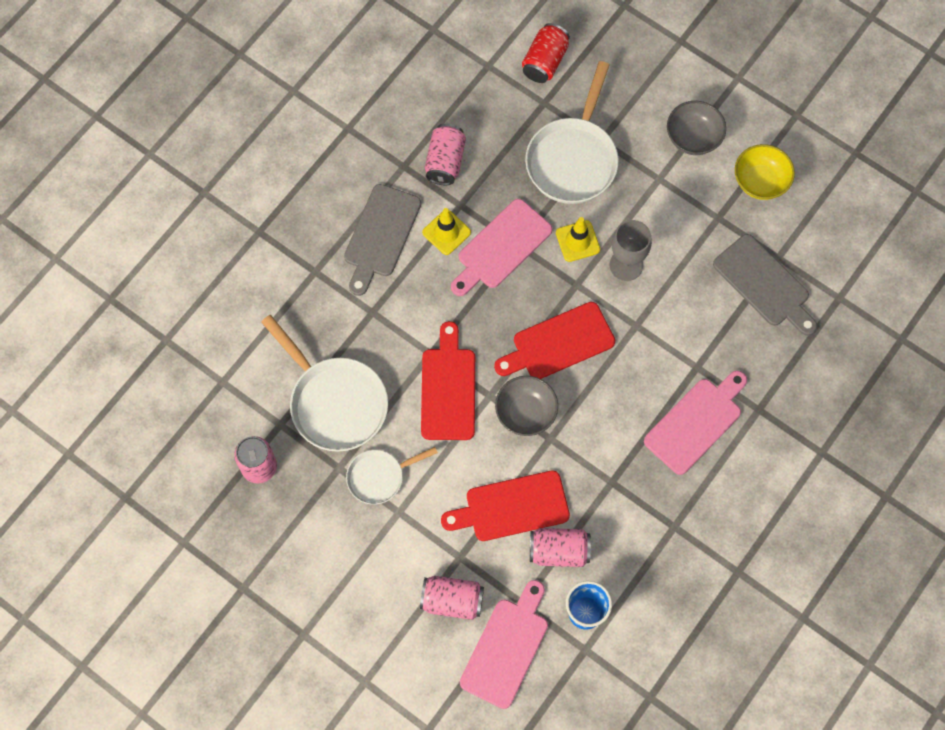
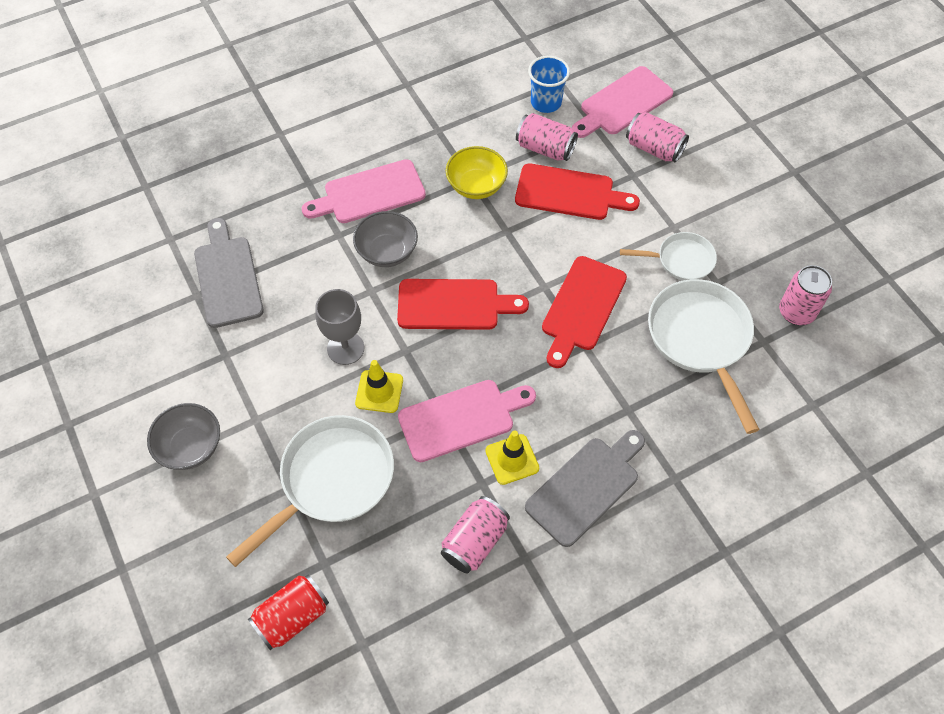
camera: 155 degrees left, 10 degrees down
(525, 413) = (518, 259): grey bowl -> grey bowl (387, 252)
(760, 181) = (158, 372): yellow bowl -> yellow bowl (476, 186)

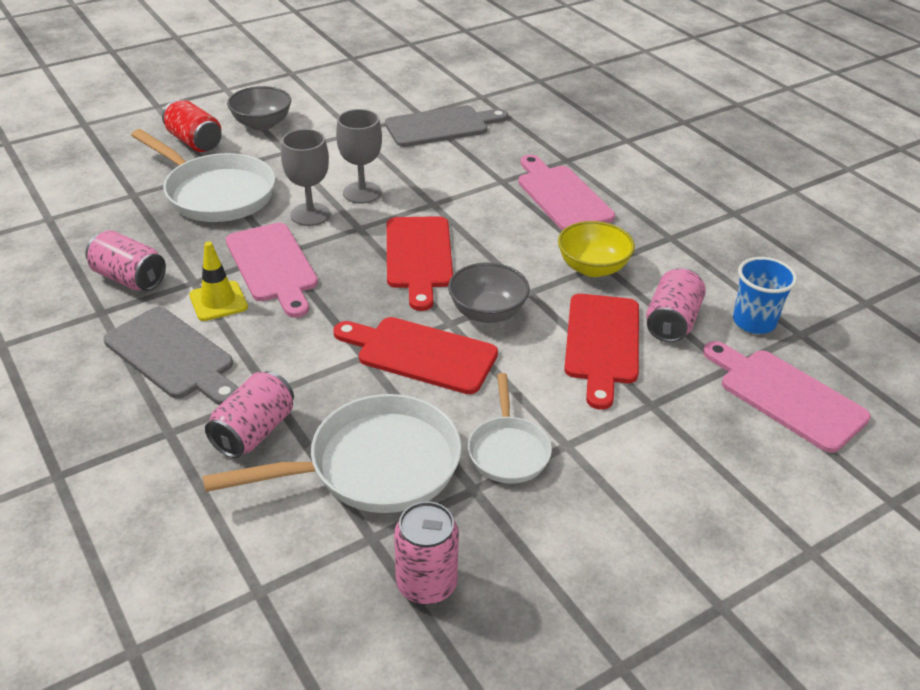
camera: 85 degrees right, 20 degrees down
(292, 617) = (88, 182): red can -> red can (195, 142)
(379, 391) = (310, 214): yellow traffic cone -> grey goblet
(387, 252) = (484, 211): grey bowl -> grey bowl (487, 312)
(654, 148) = (710, 428): pink can -> pink can (254, 431)

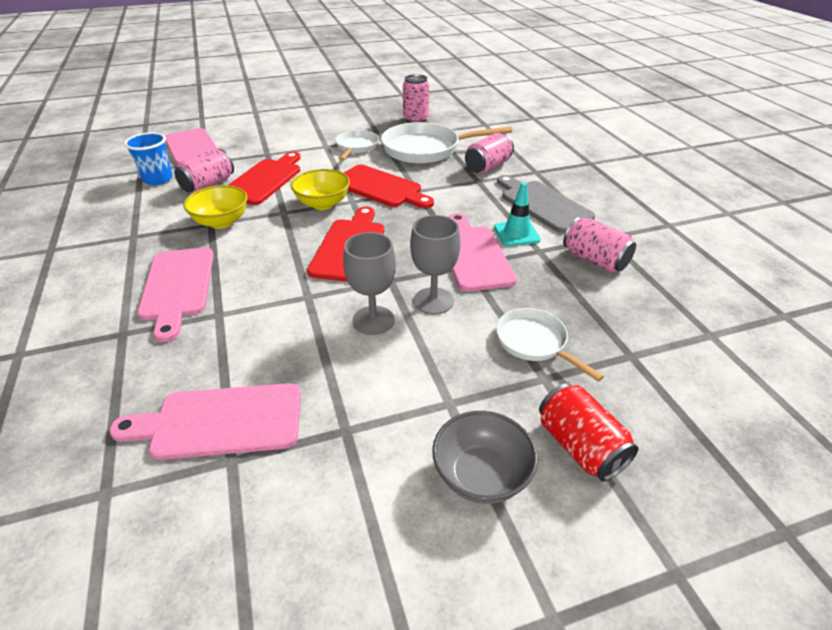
camera: 165 degrees left, 0 degrees up
(215, 193) = (534, 343): white pan -> white pan, size x0.57
(218, 301) = (516, 234): yellow traffic cone -> turquoise traffic cone
(441, 126) = (220, 422): grey cutting board -> pink cutting board
(487, 312) = (323, 204): grey bowl -> yellow bowl

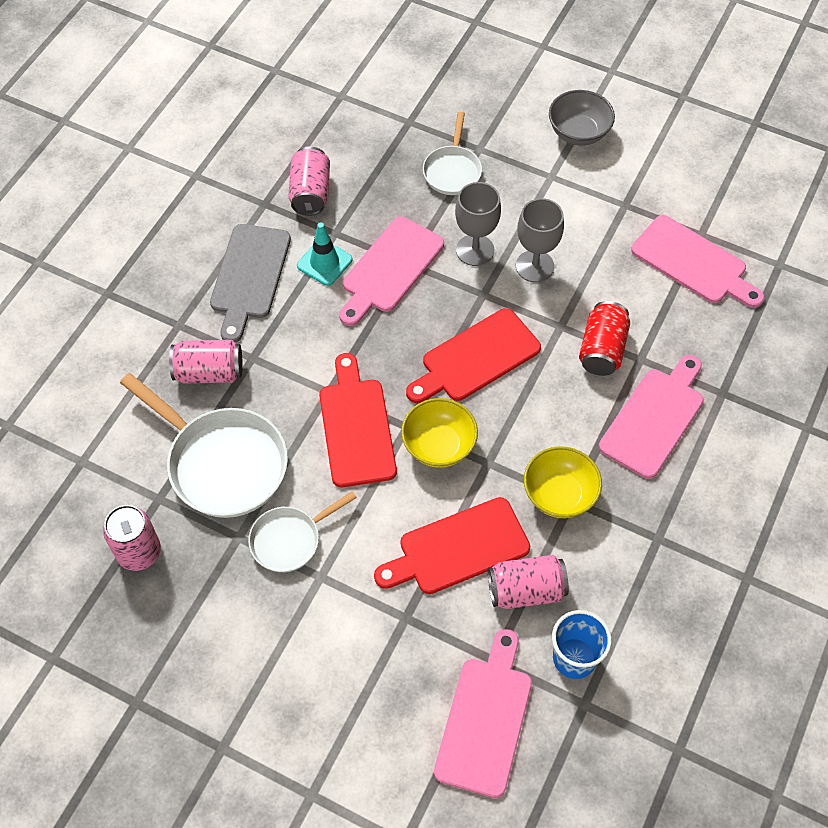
camera: 135 degrees left, 20 degrees up
(580, 446) = (512, 107): red can -> red can (602, 349)

